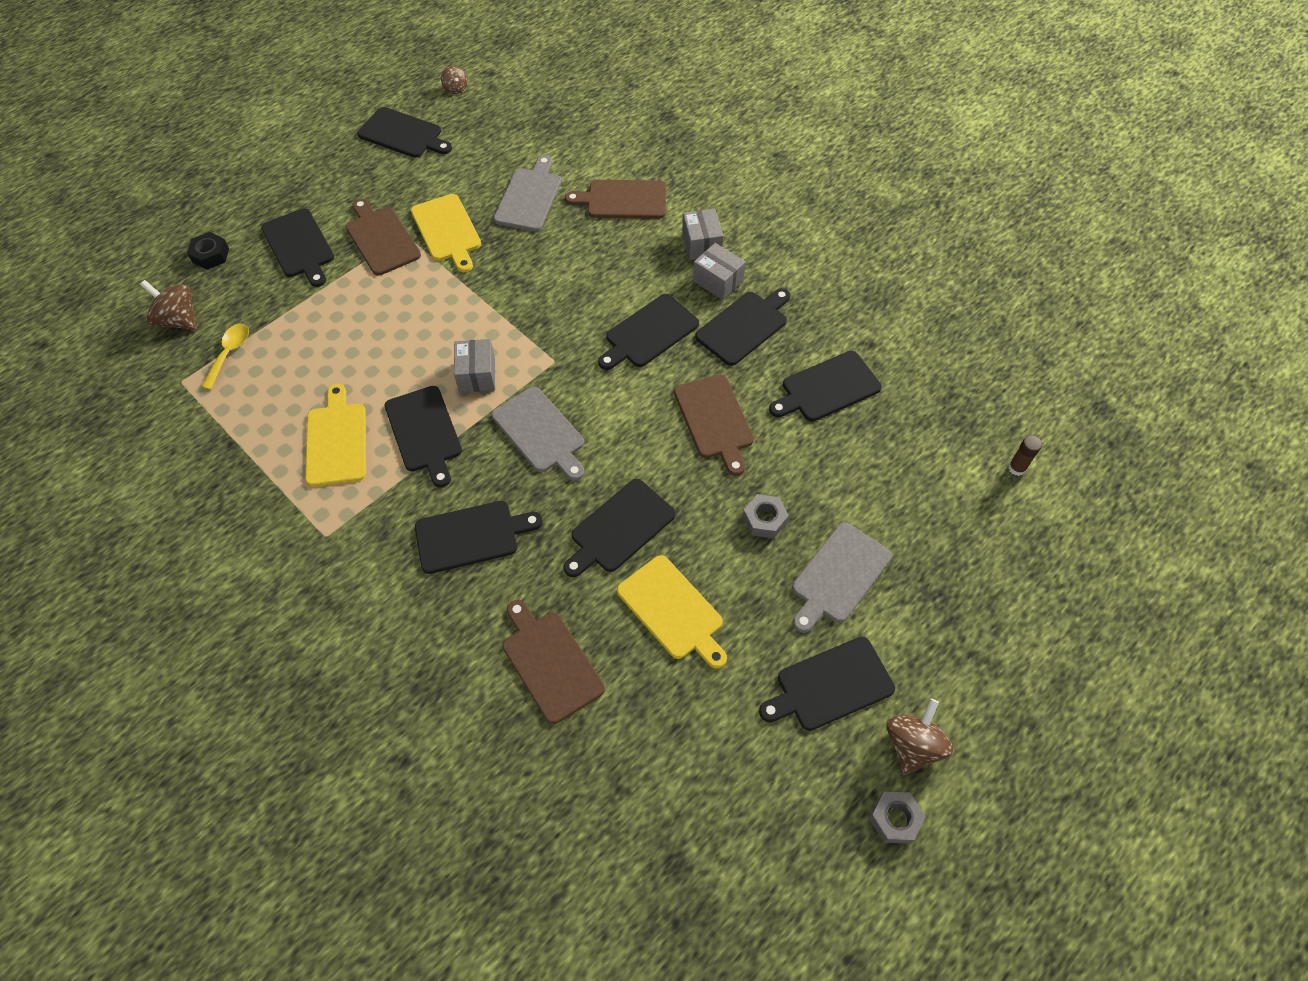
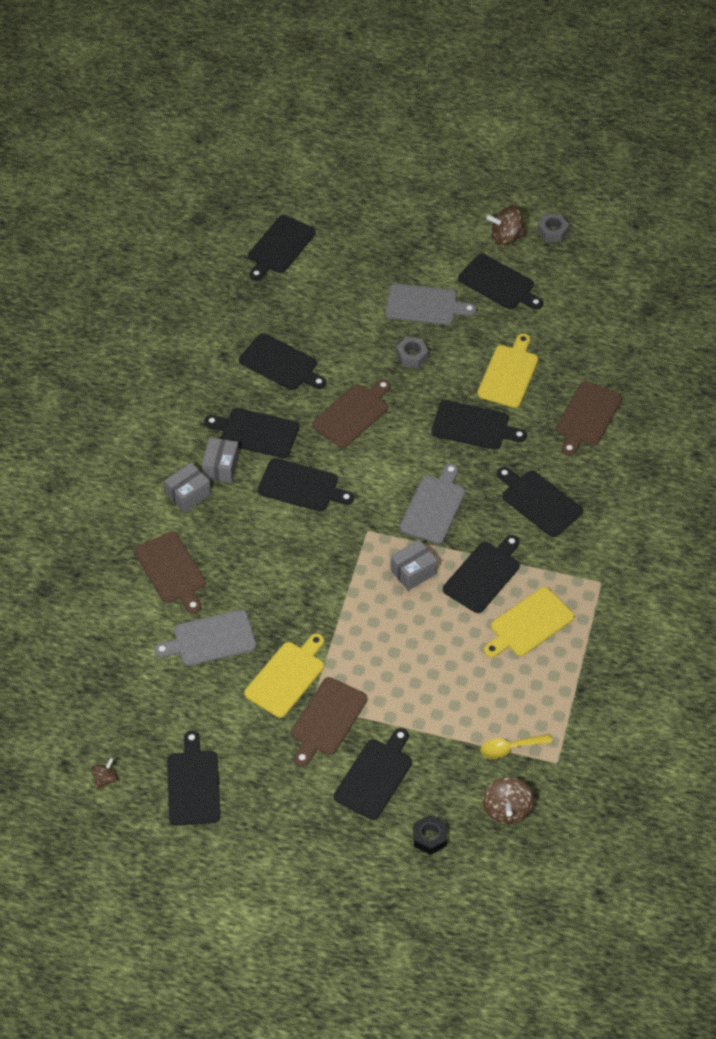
camera: 120 degrees left, 5 degrees down
(1016, 468) = (280, 247): brown glue stick -> black cutting board

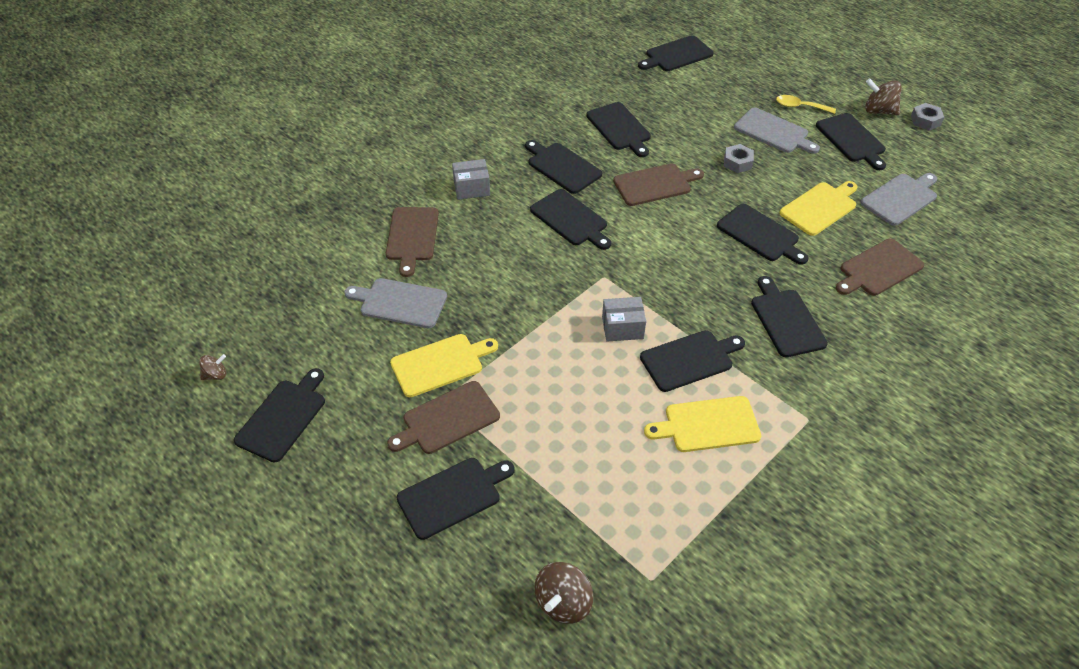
camera: 30 degrees right, 5 degrees down
(221, 467) = (514, 180): grey box -> none
(429, 837) = (461, 589): black nut -> none
(434, 507) = (679, 283): grey cutting board -> grey cutting board (900, 198)
(510, 748) = (609, 538): yellow spoon -> yellow spoon (800, 107)

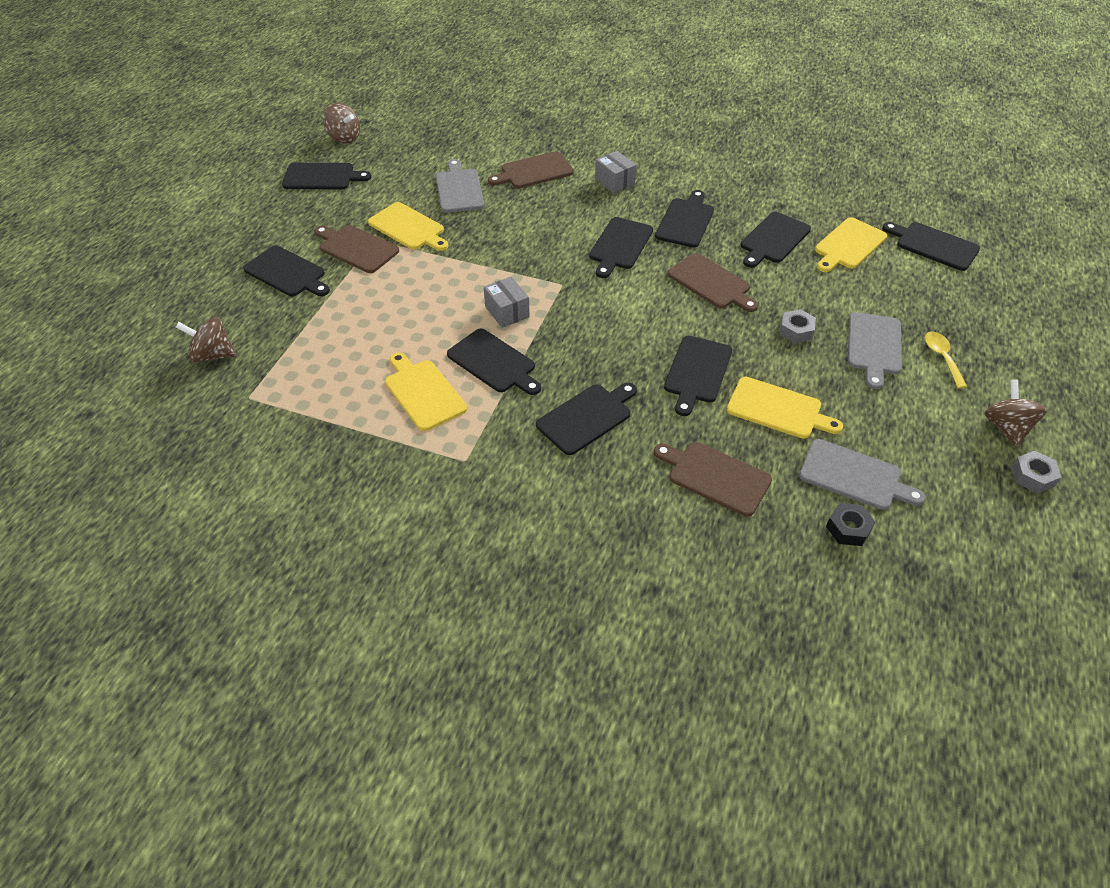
camera: 65 degrees right, 0 degrees up
(216, 375) = (344, 138): brown spinning top -> brown spinning top, size x1.72
(651, 93) = (848, 245): none -> yellow cutting board
(851, 140) = (923, 413): black cutting board -> none
(948, 222) = (848, 528): none -> black nut

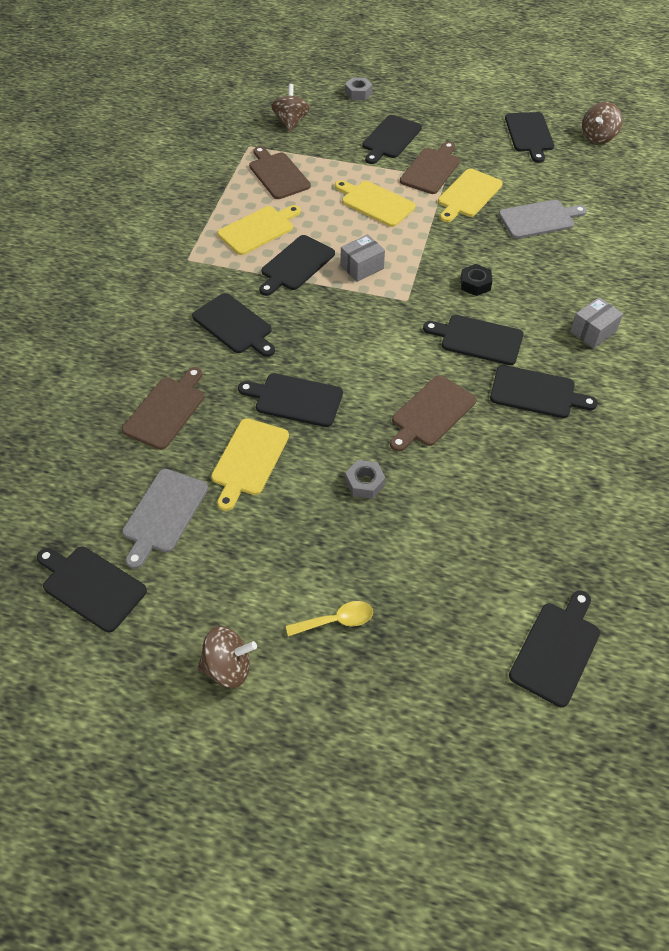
camera: 85 degrees right, 5 degrees up
(534, 171) = (589, 268): brown cutting board -> brown cutting board (278, 174)
(773, 239) = (523, 472): black cutting board -> black cutting board (91, 586)
(848, 245) = (532, 549): yellow cutting board -> yellow cutting board (375, 203)
(848, 528) = (103, 502): black nut -> black nut (475, 284)
(874, 346) = (348, 553): grey cutting board -> none
(1032, 476) = (158, 678): grey nut -> grey nut (358, 93)

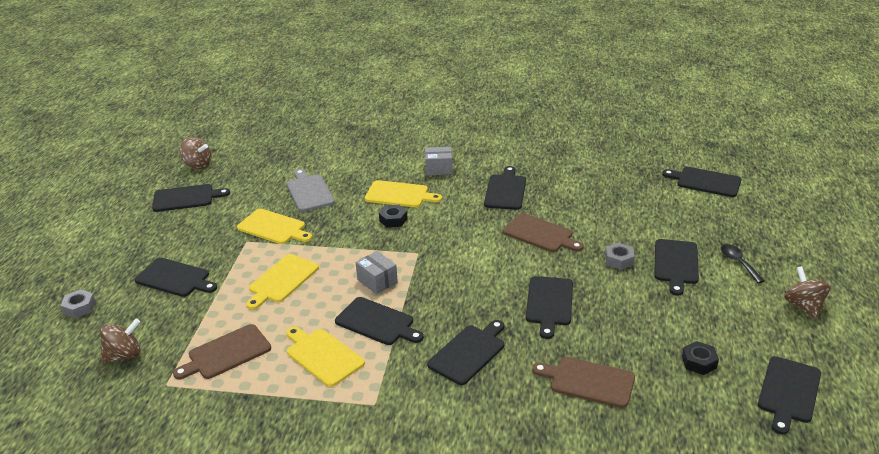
camera: 95 degrees left, 20 degrees down
(163, 514) = (699, 362): grey cutting board -> black nut
(249, 460) = (623, 321): yellow cutting board -> yellow cutting board (399, 195)
(291, 122) = (124, 355): brown spinning top -> brown spinning top turned 150 degrees clockwise
(336, 621) = (738, 263): yellow spoon -> black spoon
(431, 169) = (232, 250): brown cutting board -> none
(478, 339) = (457, 216): black cutting board -> black cutting board (676, 264)
(593, 332) = (438, 169): grey box -> grey box turned 45 degrees counterclockwise

